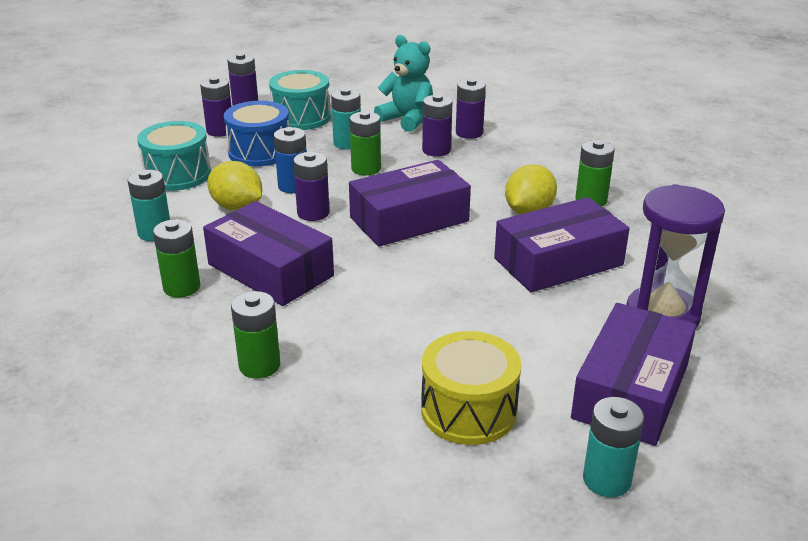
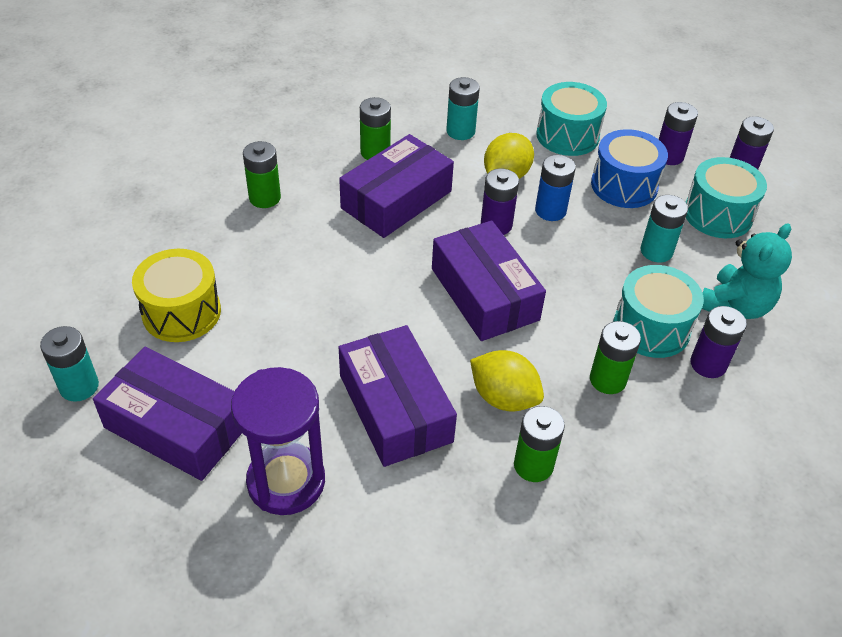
camera: 90 degrees right, 15 degrees up
(366, 169) = (595, 265): green battery -> green battery (607, 380)
(436, 150) = (651, 328): purple battery -> turquoise drum

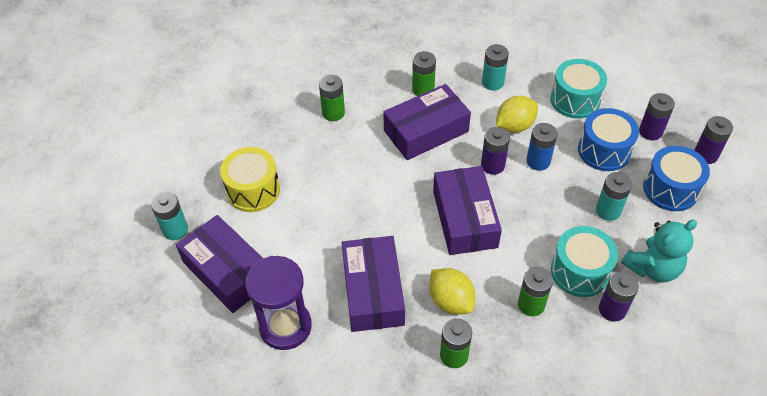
camera: 20 degrees right, 5 degrees up
(718, 214) = (670, 189): turquoise drum -> blue drum

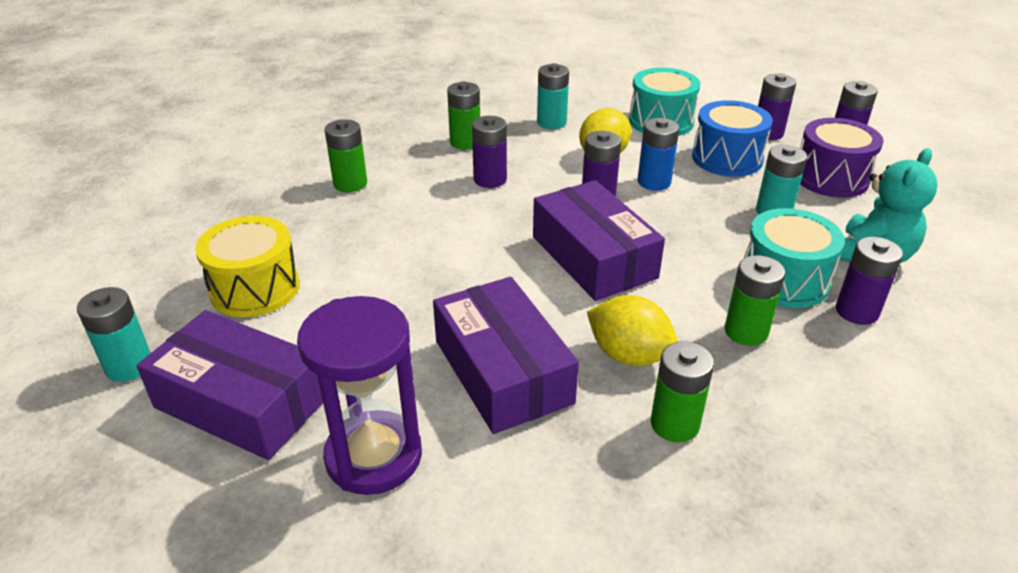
camera: 20 degrees left, 15 degrees down
(426, 131) = (490, 179): purple box -> purple battery
(670, 189) = (830, 178): blue drum -> purple drum

